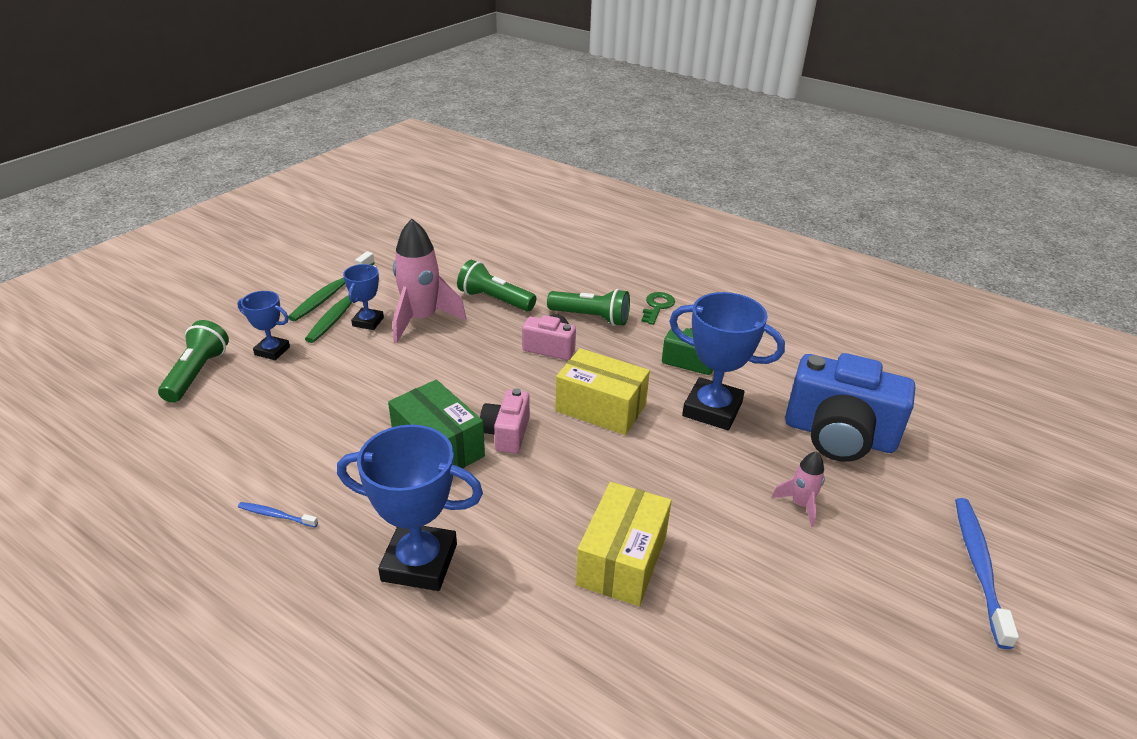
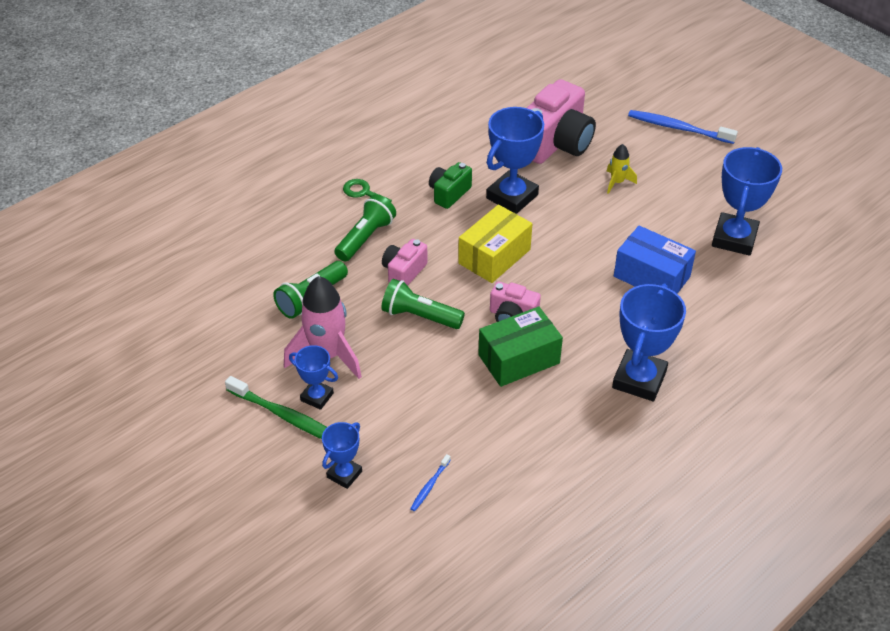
camera: 75 degrees left, 10 degrees up
(197, 373) = (365, 535): green flashlight -> green flashlight (420, 316)
(276, 515) = (578, 463): blue toothbrush -> blue toothbrush (429, 486)
(331, 293) = (248, 425): green toothbrush -> none
(622, 560) = (651, 276): yellow box -> blue box
(754, 663) = (734, 238): none -> blue trophy
(800, 504) = (617, 182): pink rocket -> yellow rocket
(839, 435) = (555, 143): blue camera -> pink camera

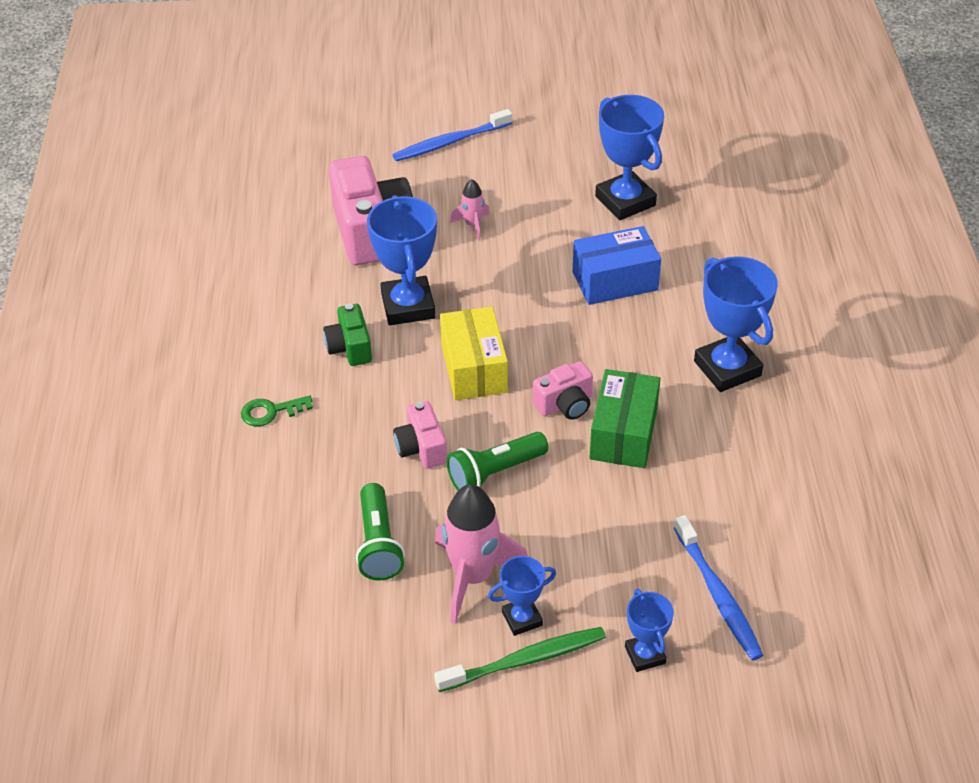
camera: 50 degrees left, 0 degrees up
(365, 238) = (339, 449): green flashlight -> none
(429, 486) = (718, 595): blue toothbrush -> blue toothbrush, size x2.02
(617, 182) = (473, 225): yellow rocket -> pink rocket

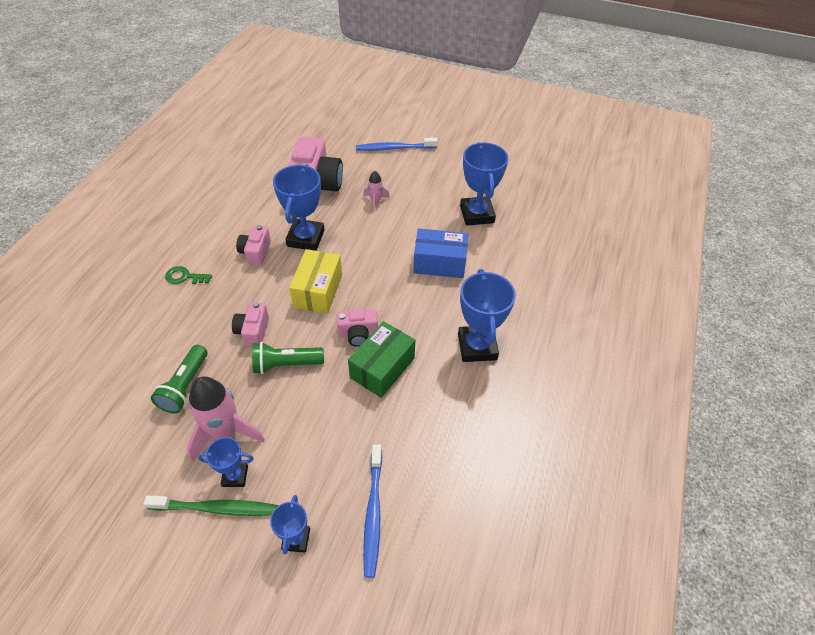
camera: 20 degrees right, 5 degrees up
(350, 347) = (255, 253): green camera -> pink camera

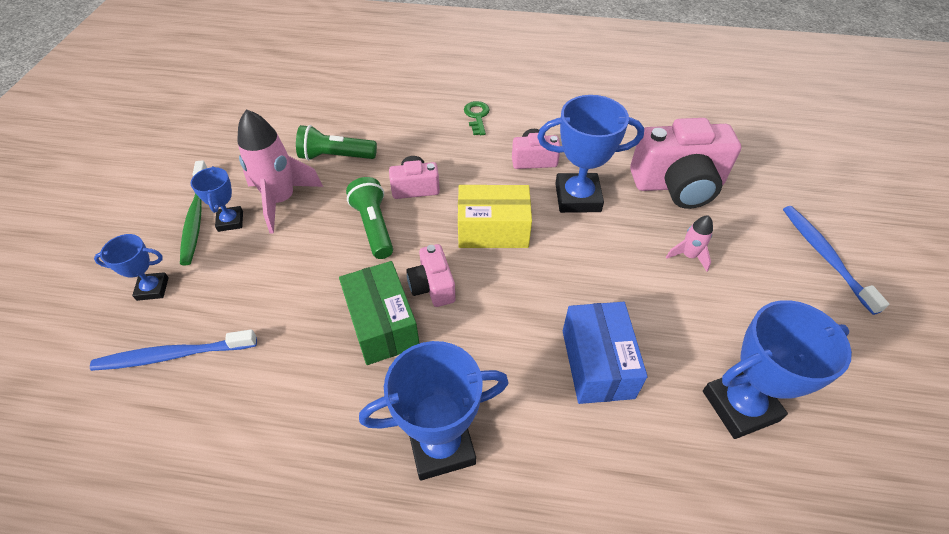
camera: 80 degrees right, 0 degrees up
(382, 368) = (382, 324): green box -> green box turned 45 degrees clockwise

